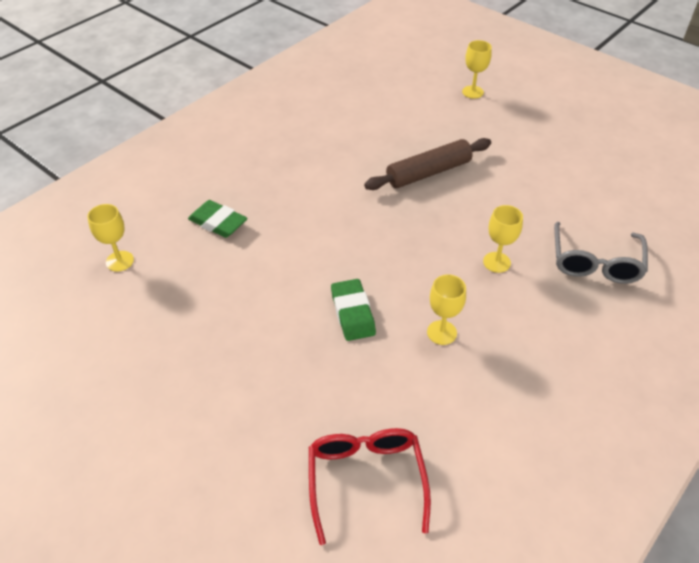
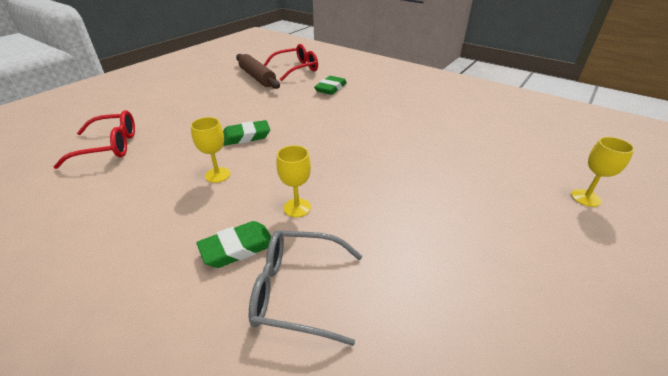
camera: 85 degrees right, 10 degrees down
(120, 261) = (296, 69): yellow goblet -> red glasses
(428, 172) = (417, 167): brown rolling pin -> brown rolling pin (257, 77)
(556, 303) = (238, 248): none -> green eraser

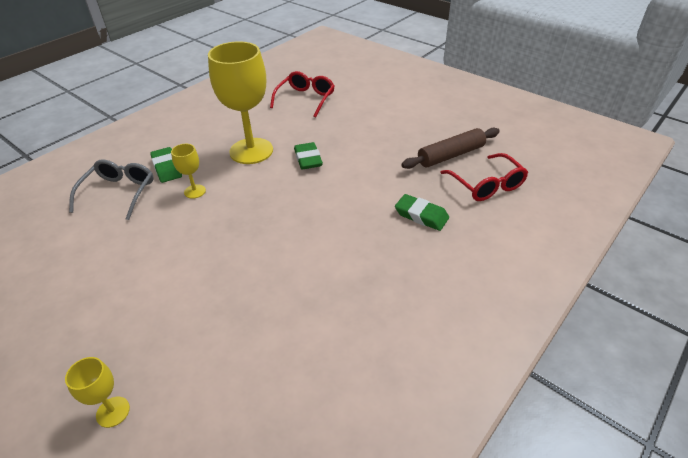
camera: 95 degrees right, 5 degrees up
(109, 146) = (305, 99): red glasses -> red glasses turned 150 degrees counterclockwise
(217, 175) = (251, 151): yellow goblet -> yellow goblet, size x2.25

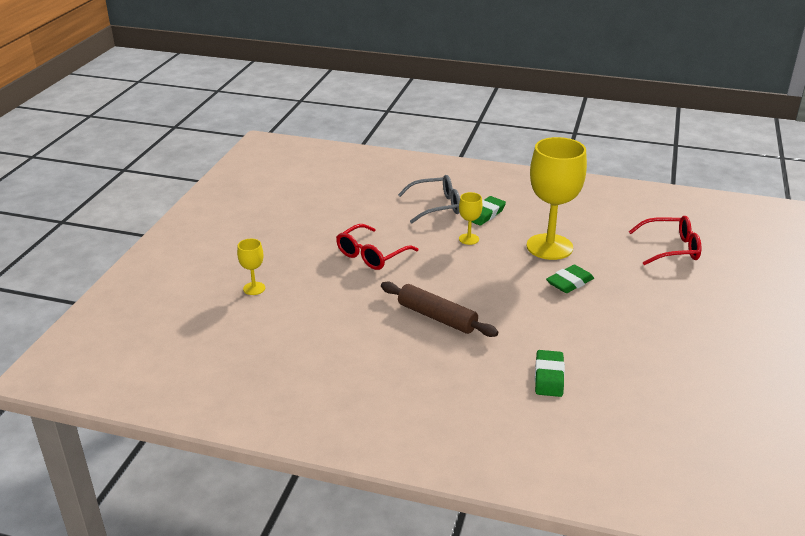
camera: 65 degrees right, 10 degrees down
(450, 155) = (673, 377): brown rolling pin -> brown rolling pin (437, 317)
(486, 185) = (643, 415): red glasses -> red glasses (371, 255)

